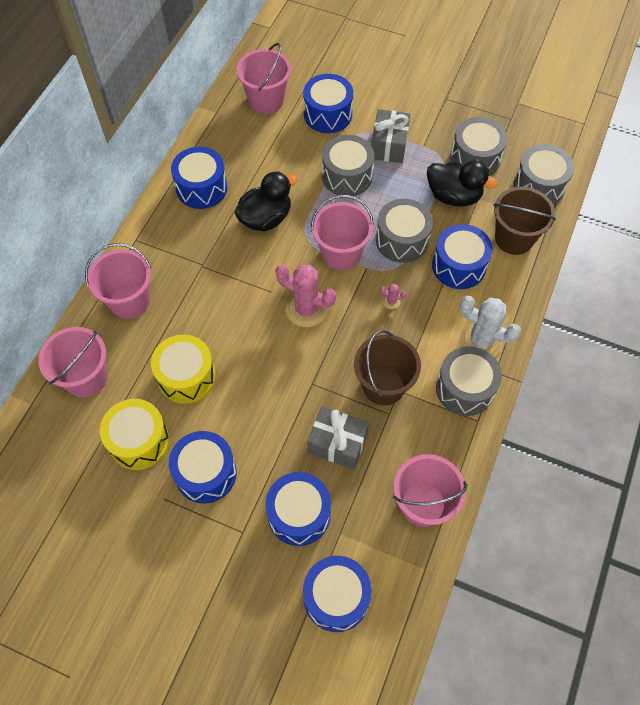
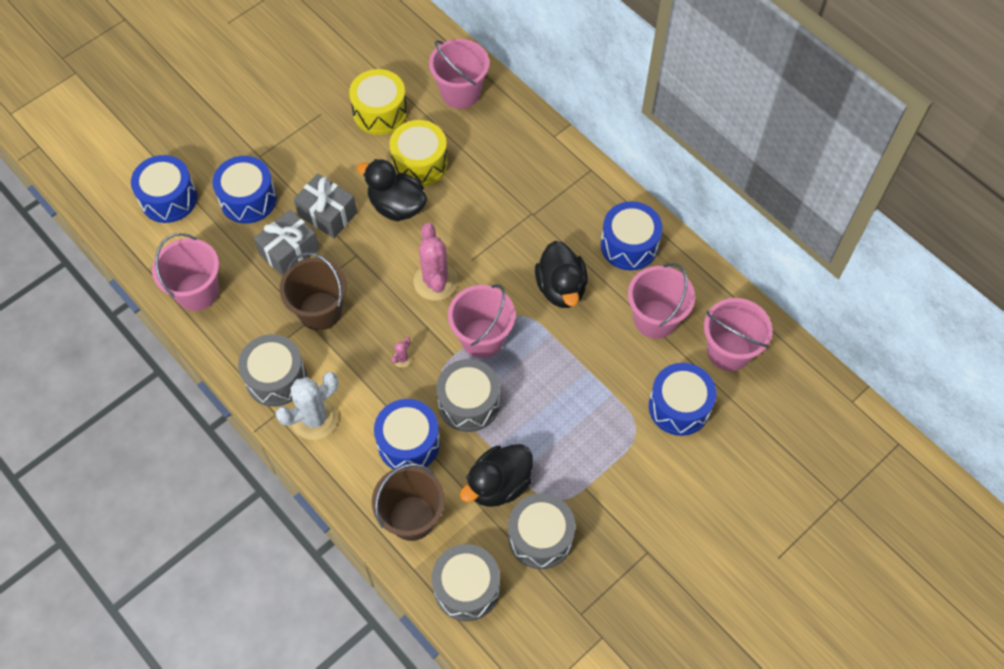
camera: 115 degrees right, 0 degrees up
(129, 301) = (522, 145): pink bucket -> pink bucket (655, 319)
(205, 473) = (323, 148): blue drum -> none
(243, 374) = (397, 206): none -> black duck
(306, 309) = (435, 281): pink cactus -> pink cactus turned 60 degrees counterclockwise
(347, 176) = (579, 387): grey drum -> none
(389, 145) = (603, 451): grey gift -> grey gift (327, 214)

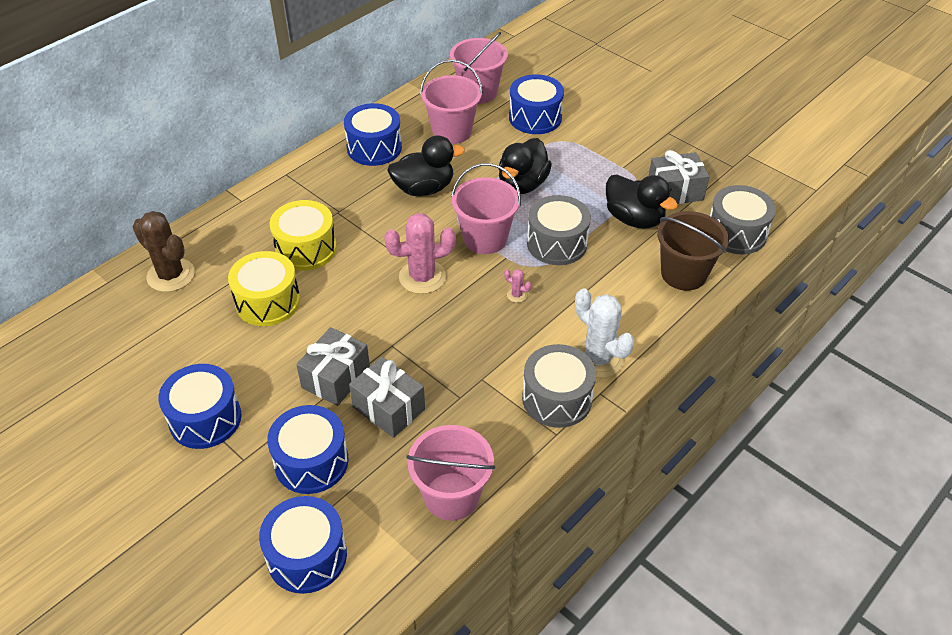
camera: 95 degrees left, 15 degrees down
(320, 311) = (467, 369): brown bucket -> none
(380, 112) = (189, 344): yellow drum -> yellow drum (306, 248)
(397, 206) = (326, 316): black duck -> black duck (522, 184)
(408, 443) = (608, 282): blue drum -> blue drum (205, 419)
(460, 92) = (171, 275): pink bucket -> brown cactus
(540, 537) = (675, 191): grey drum -> grey gift

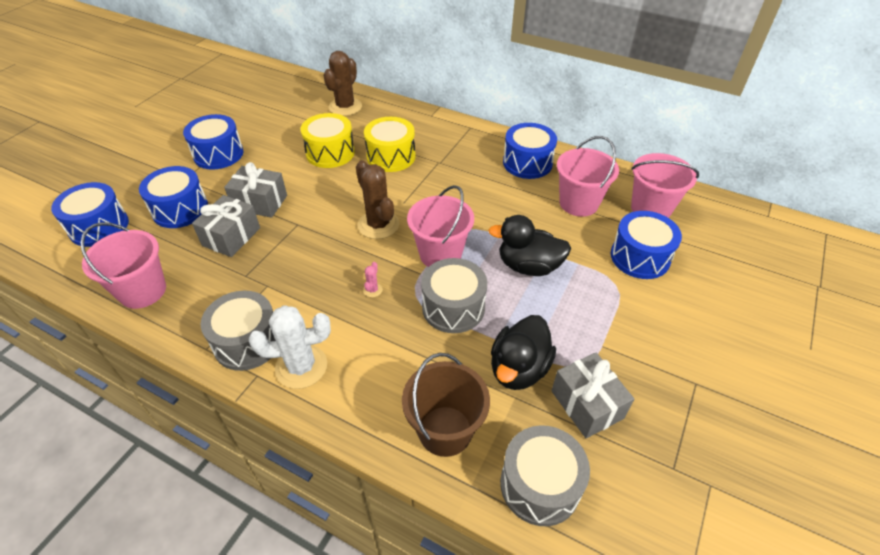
camera: 75 degrees right, 0 degrees up
(422, 277) = (378, 225): pink cactus -> brown cactus
(424, 188) = (489, 202): black duck -> none
(598, 359) = (301, 366): white cactus -> white cactus turned 45 degrees clockwise

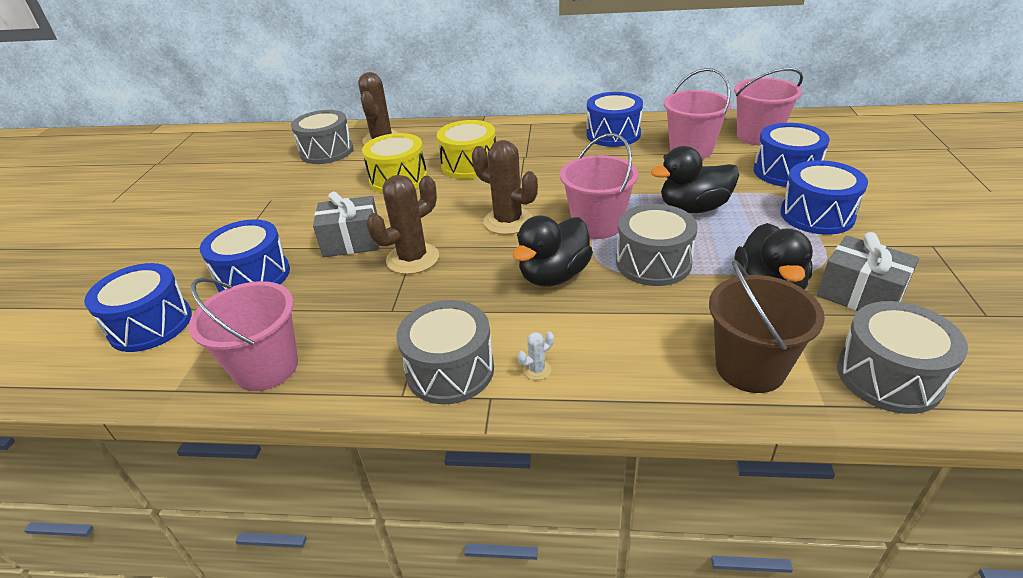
camera: 20 degrees left, 10 degrees down
(218, 154) = (262, 214): blue drum -> blue drum (817, 215)
(231, 237) = (342, 281): grey gift -> none
(289, 235) = (412, 259): none -> brown cactus
(299, 106) = (327, 151): none -> grey drum
(301, 366) = (537, 370): white cactus -> white cactus, size x0.42
(373, 290) = (554, 276): pink cactus -> black duck

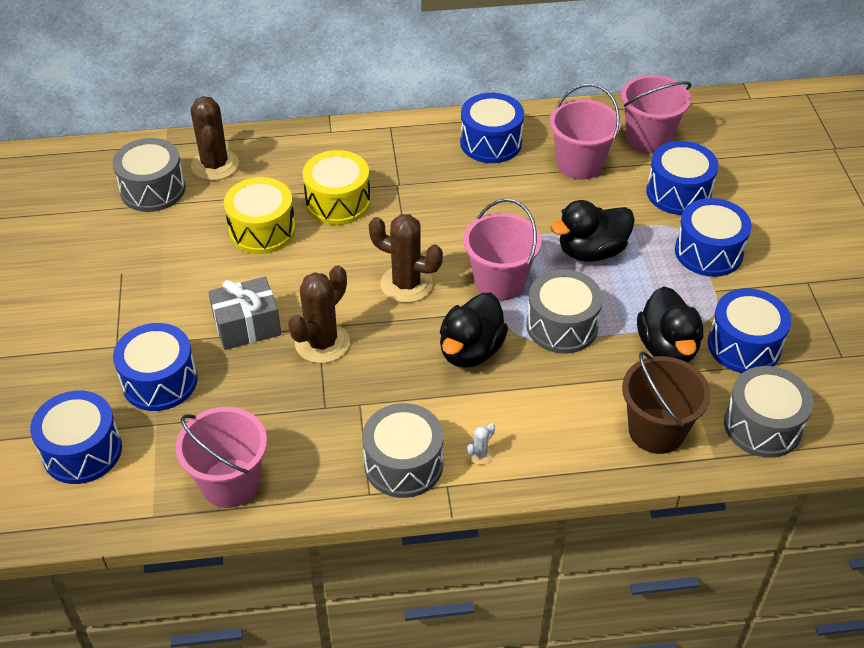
camera: 15 degrees left, 10 degrees up
(860, 295) = (744, 345): grey gift -> blue drum

